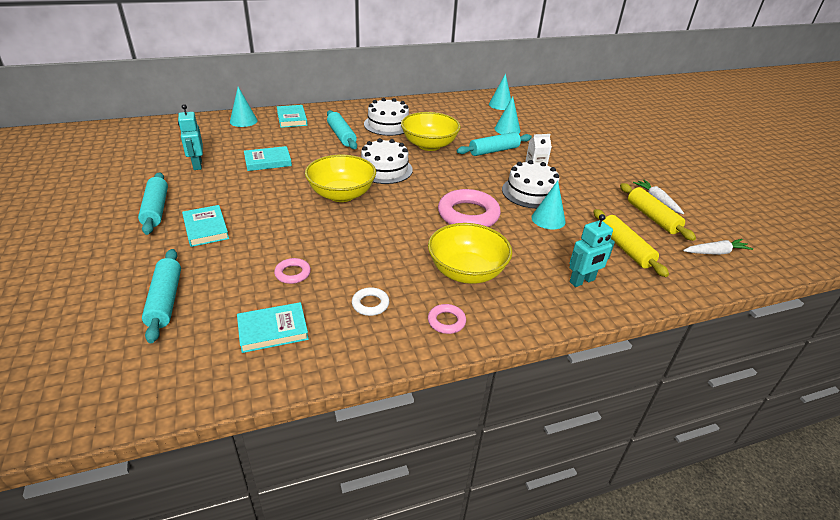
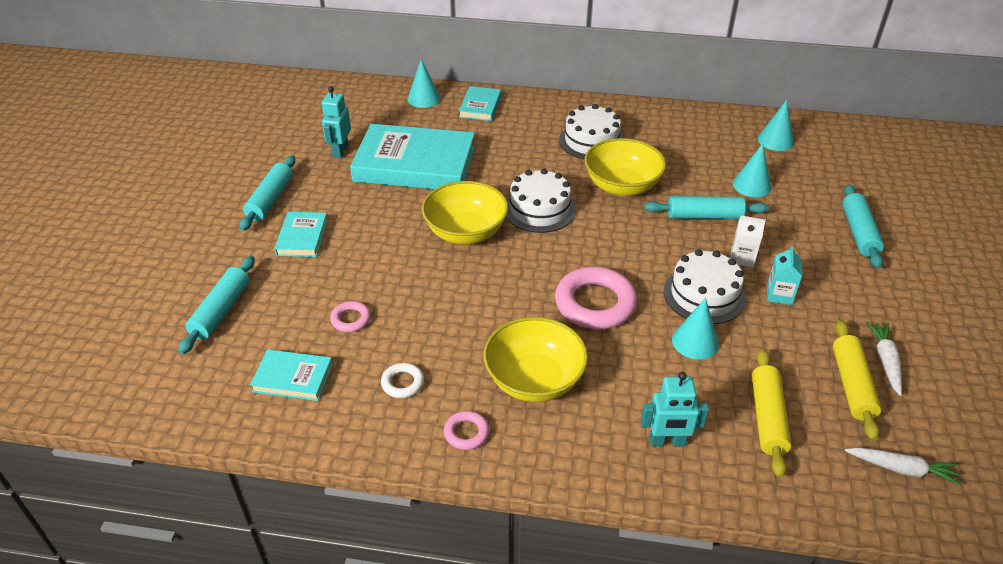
camera: 30 degrees right, 5 degrees up
(268, 161) = (415, 164): turquoise book -> turquoise book, size x2.11
(341, 136) = (521, 146): turquoise rolling pin -> turquoise rolling pin (858, 233)
(572, 181) = (779, 294): none -> turquoise carton

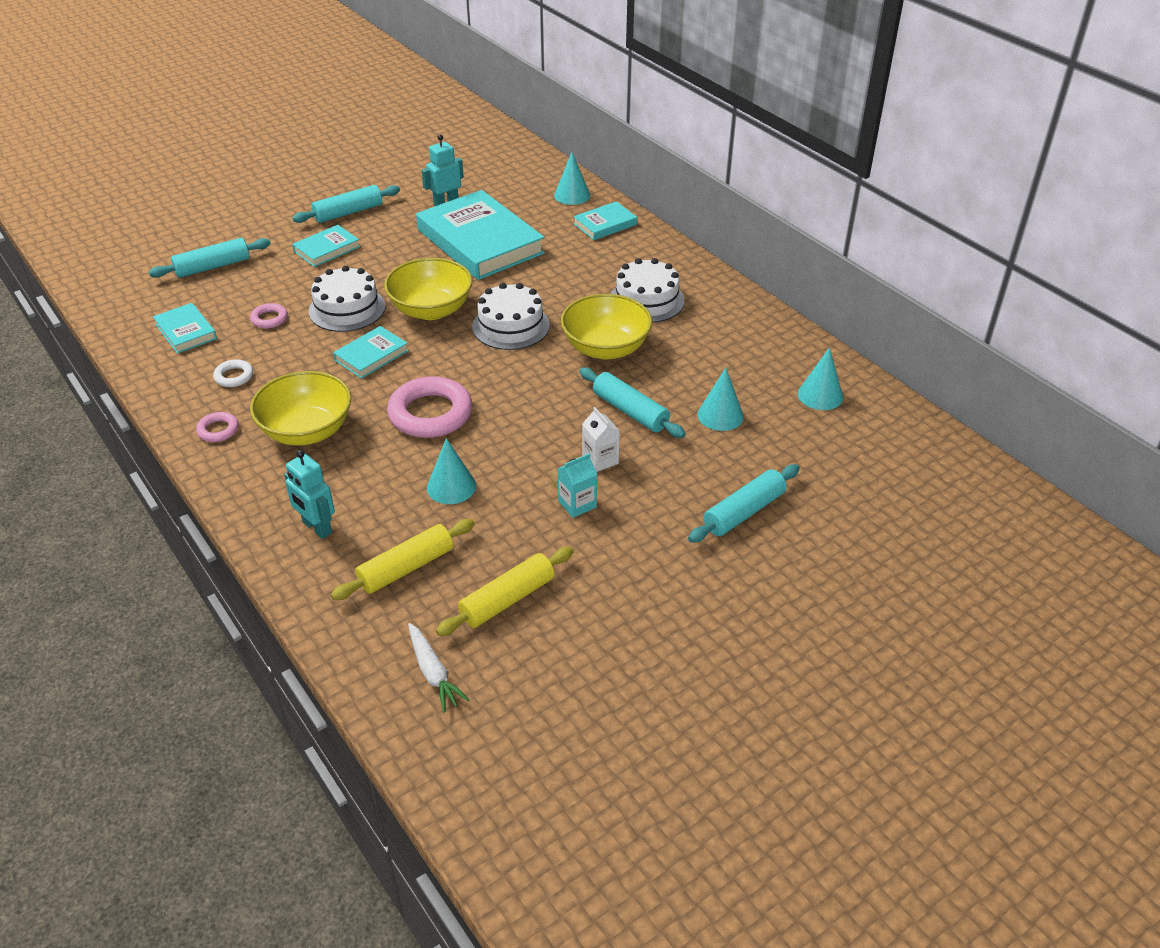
camera: 45 degrees right, 0 degrees up
(481, 292) = (371, 355): none -> turquoise book
(704, 295) = (518, 463): white cake -> white cake (347, 309)
(885, 361) = (567, 607): white carrot -> none

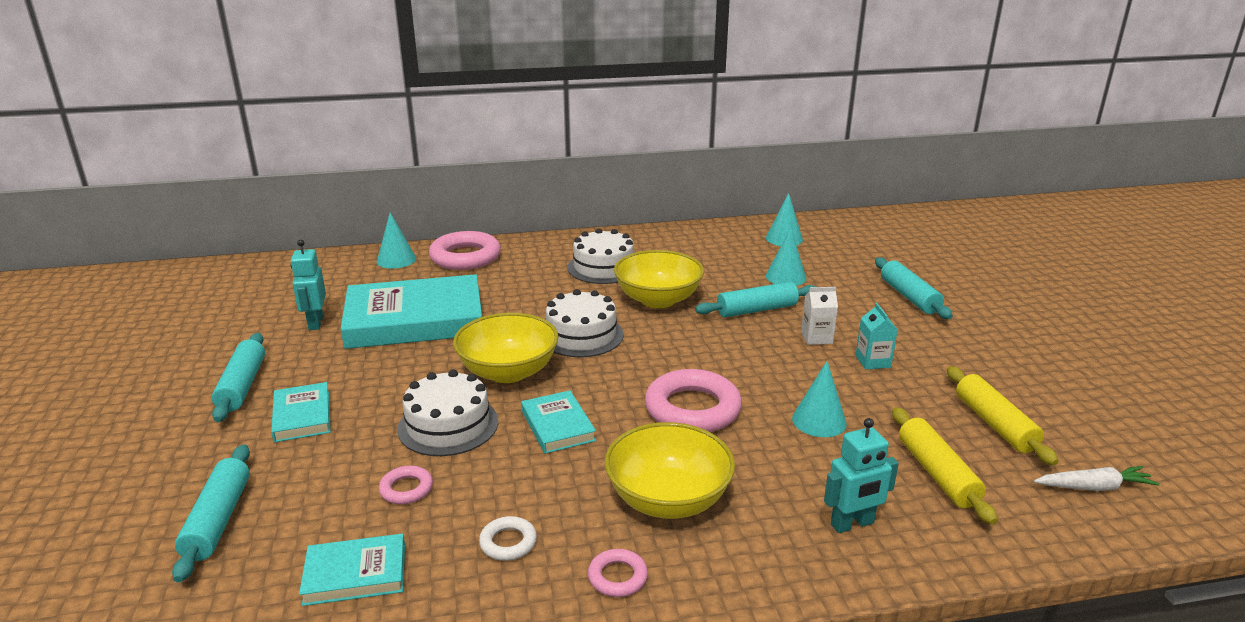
camera: 65 degrees left, 15 degrees down
(605, 224) = (465, 257): turquoise book -> pink ring

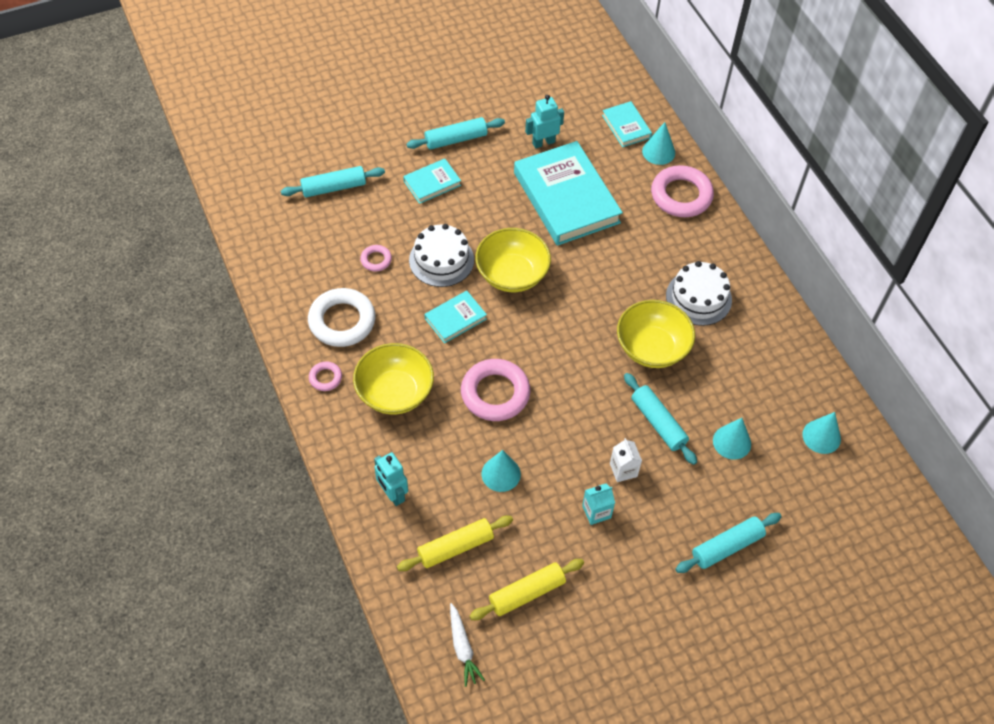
camera: 75 degrees right, 30 degrees up
(355, 574) = (306, 262): turquoise book -> turquoise book (626, 126)
(508, 543) = (342, 321): white ring -> white ring, size x2.08
(581, 335) = (576, 306): white cake -> none

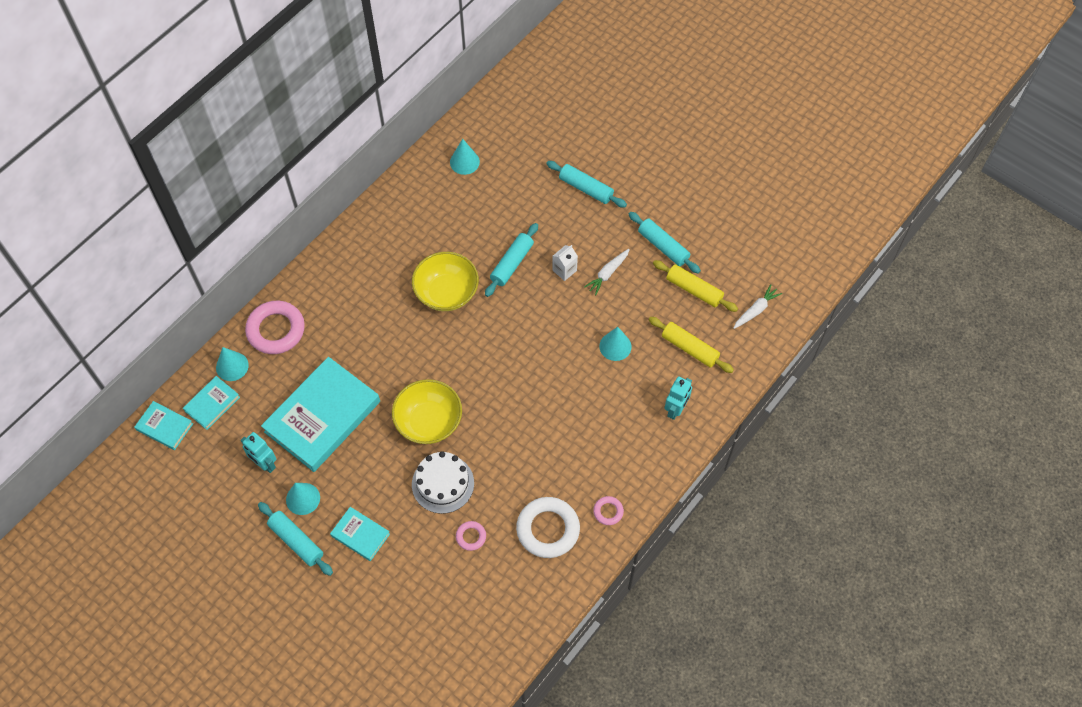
camera: 115 degrees left, 5 degrees up
(333, 187) = (408, 619): turquoise rolling pin -> turquoise rolling pin (663, 246)
(395, 392) = (591, 453): yellow bowl -> none
(455, 319) = (497, 443): turquoise book -> turquoise book (164, 427)
(495, 393) = (550, 381): pink ring -> none
(596, 512) = (607, 273): turquoise carton -> white carrot
(698, 298) = (380, 279): white cake -> none
(732, 442) = (501, 213): turquoise cone -> turquoise cone (303, 498)

